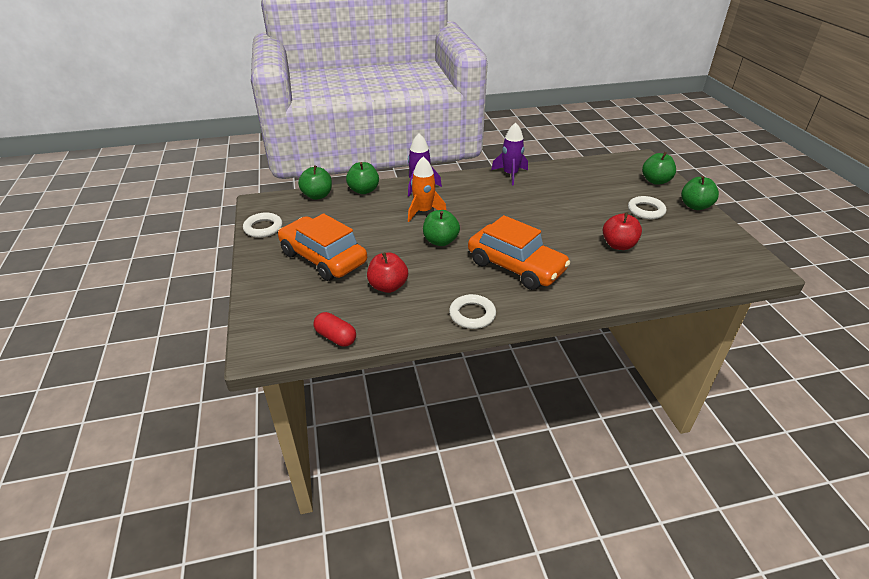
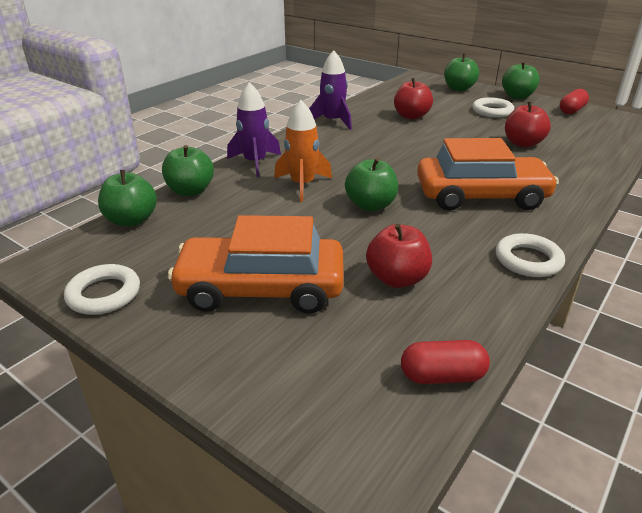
camera: 40 degrees left, 5 degrees down
(572, 191) = (411, 116): none -> red apple
(720, 236) = (571, 110): none -> red capsule

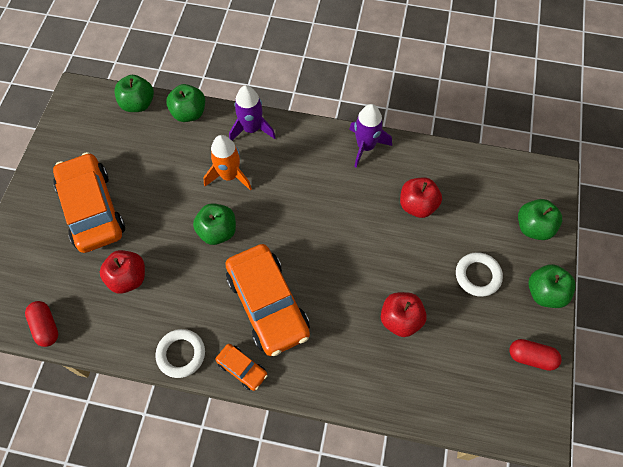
camera: 65 degrees right, 30 degrees up
(104, 294) = (61, 138): white ring -> none
(557, 225) = (242, 368): none -> orange car

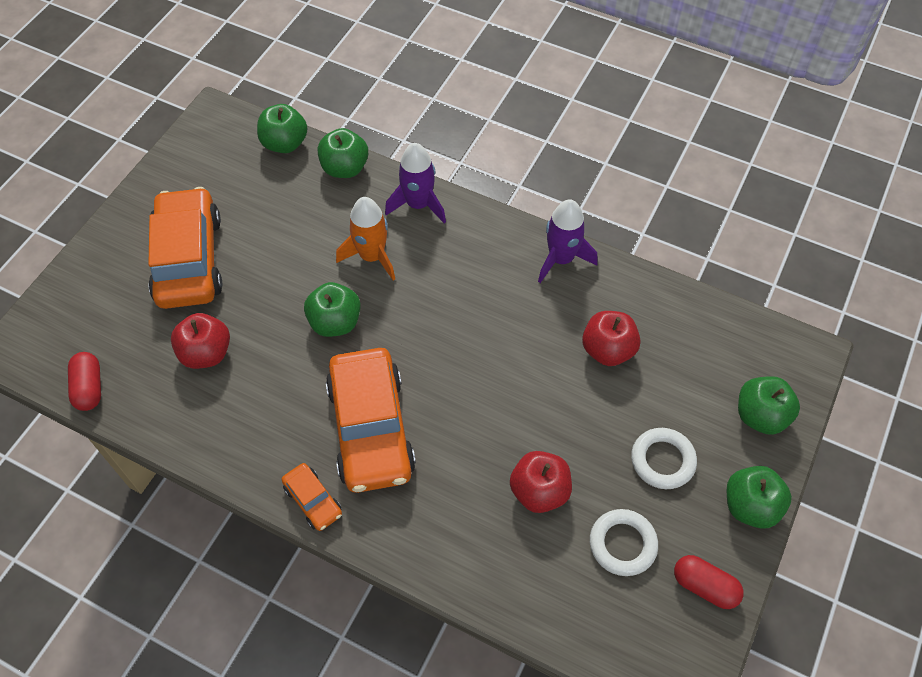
camera: 15 degrees right, 5 degrees down
(181, 354) = (242, 463): white ring -> white ring (622, 544)

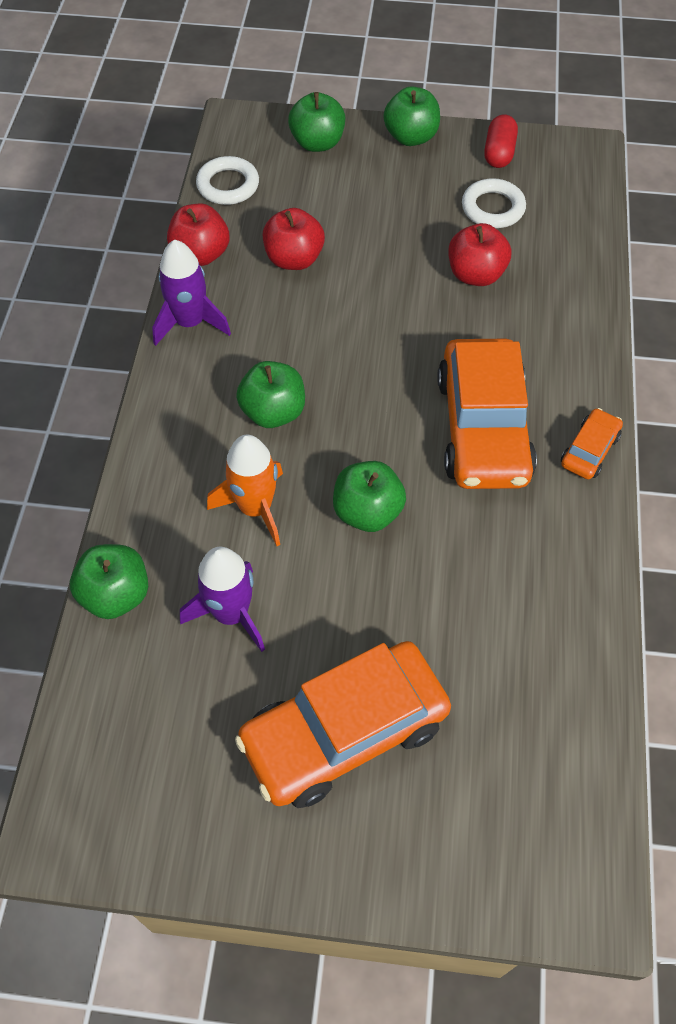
camera: 110 degrees left, 0 degrees up
(89, 387) = (591, 758): red capsule -> none
(206, 353) = (475, 637): red apple -> red apple (201, 254)
(285, 143) = (89, 696): green apple -> green apple (273, 412)
(371, 428) = (483, 428): orange car -> orange car turned 120 degrees clockwise
(418, 204) = (154, 485): purple rocket -> purple rocket (231, 613)
(662, 460) = (397, 197): white ring -> white ring (228, 185)

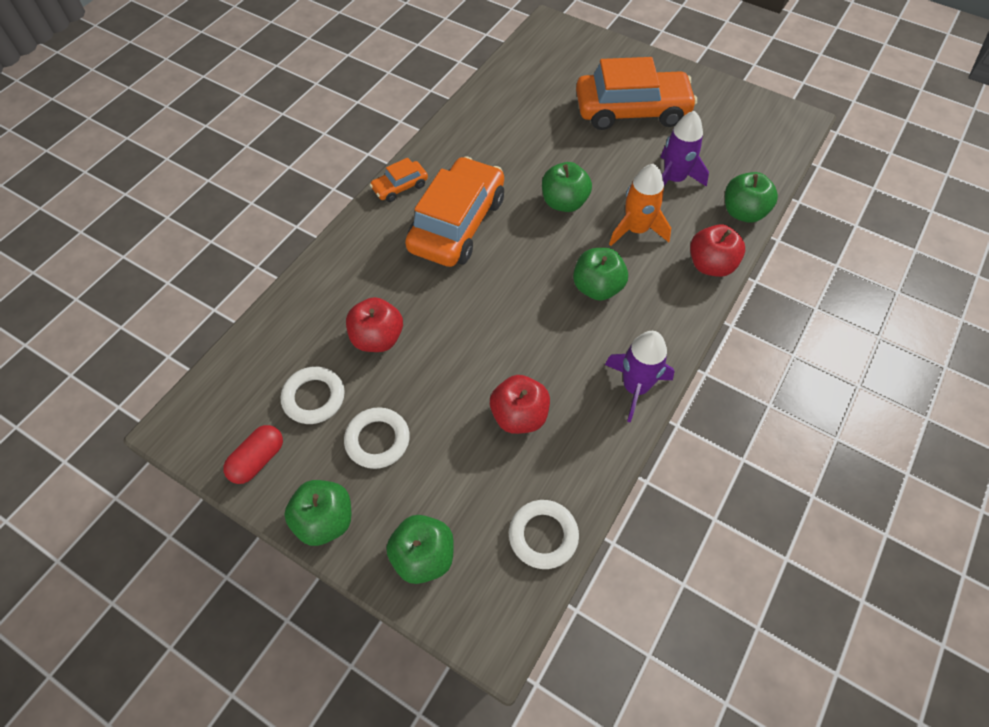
camera: 155 degrees left, 0 degrees up
(201, 254) = (601, 457): red apple -> red apple (711, 265)
(410, 198) = (377, 440): none -> white ring

